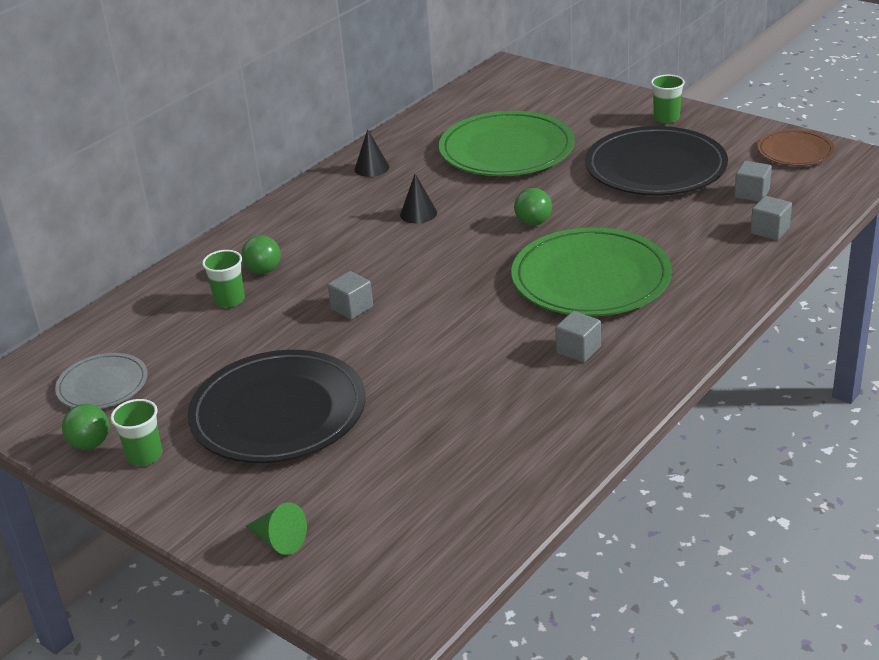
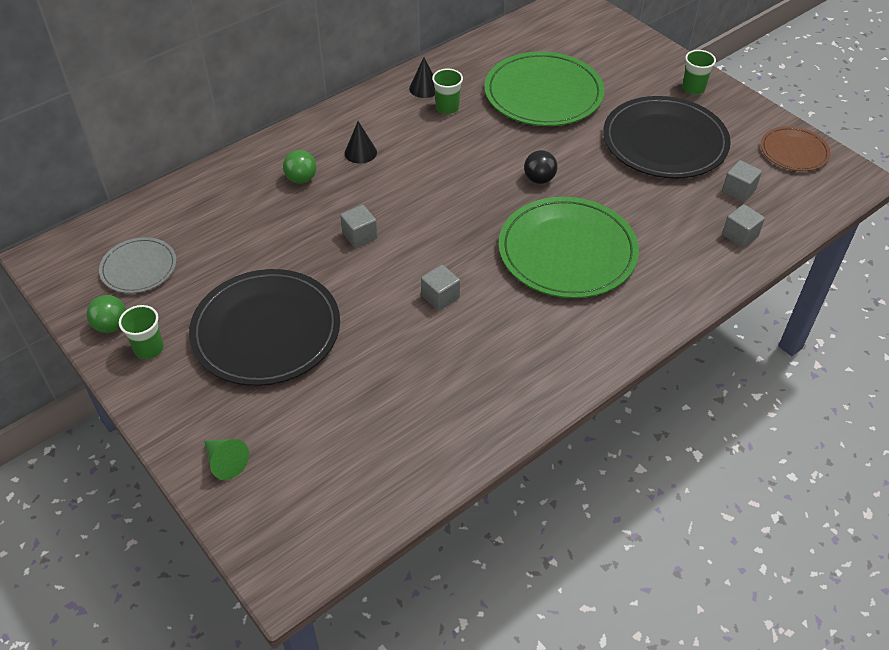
camera: 10 degrees right, 15 degrees up
(229, 300) = (264, 203): green cup -> green cup (447, 107)
(418, 213) = (446, 147): black cone -> black cone (360, 152)
(533, 223) = (539, 179): green ball -> black ball
(578, 350) = (530, 326): grey cube -> grey cube (440, 297)

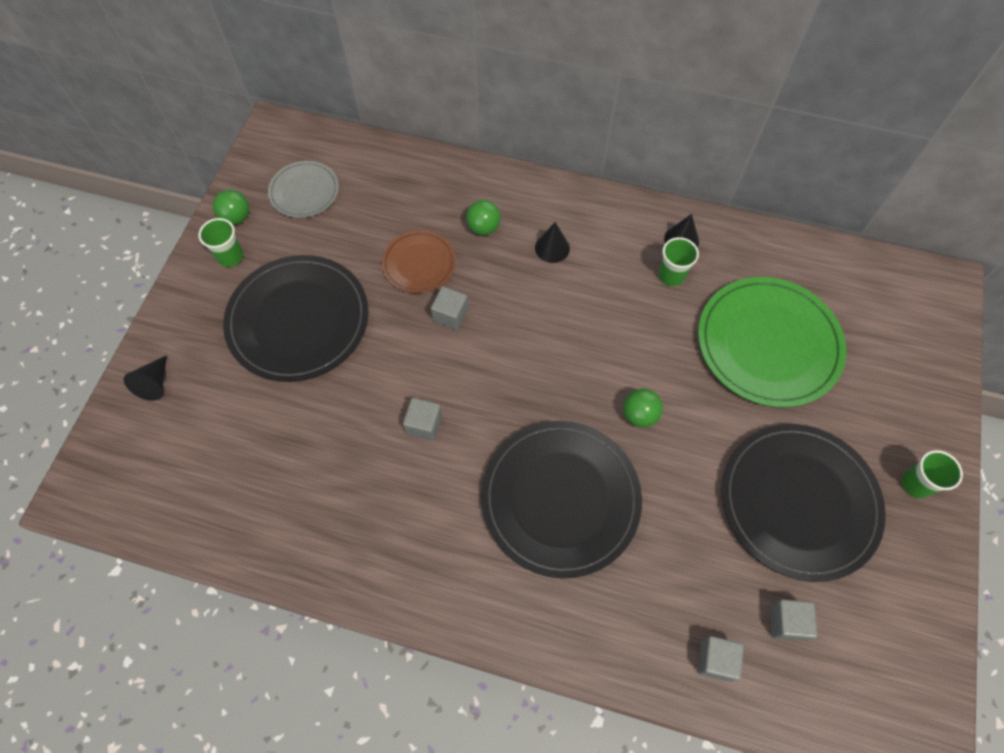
camera: 55 degrees right, 15 degrees up
(225, 462) = (154, 383): green cone -> black cone
(539, 179) = (639, 415): black ball -> green ball
(567, 251) = (560, 499): green plate -> black plate
(794, 151) = (907, 653): brown plate -> brown plate (419, 263)

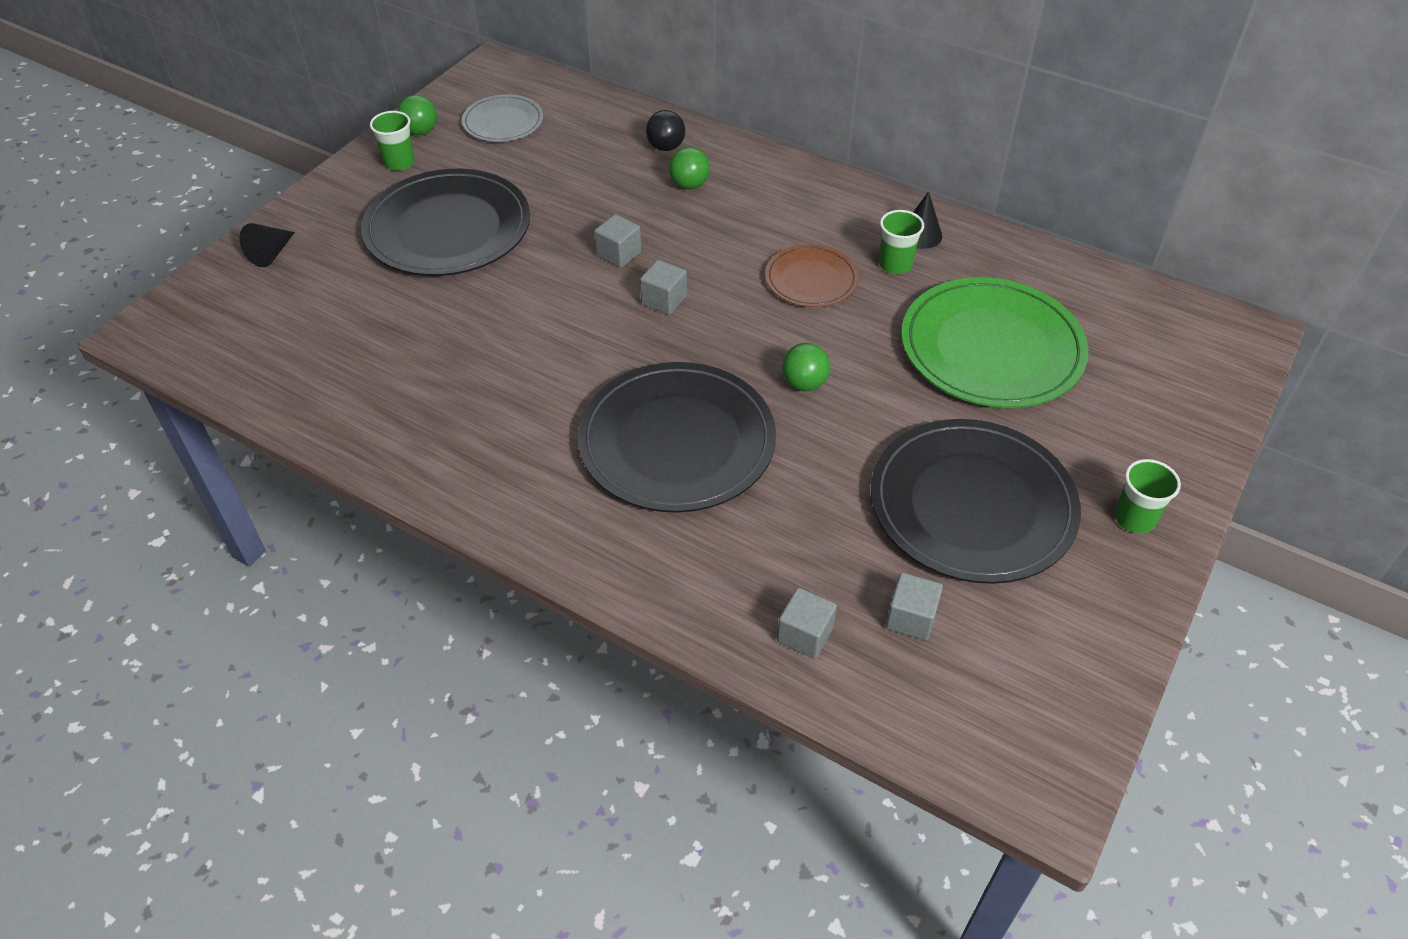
camera: 15 degrees right, 15 degrees down
(419, 263) = (602, 203): brown plate -> brown plate (811, 279)
(424, 425) = (547, 344): grey cube -> grey cube (664, 300)
(451, 190) = (666, 147): none -> black ball
(552, 248) = (762, 215): black cone -> none

